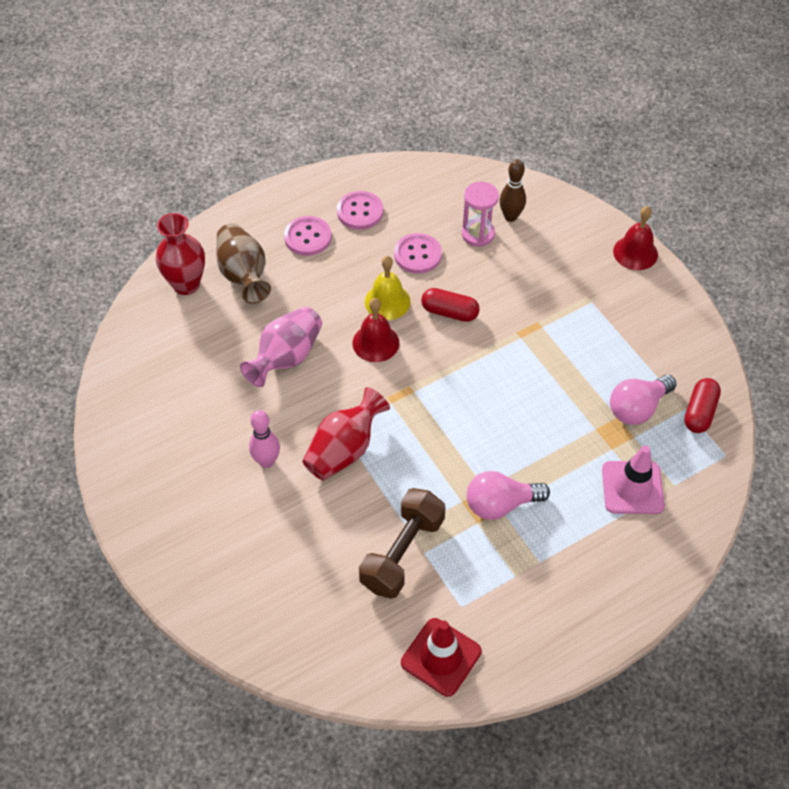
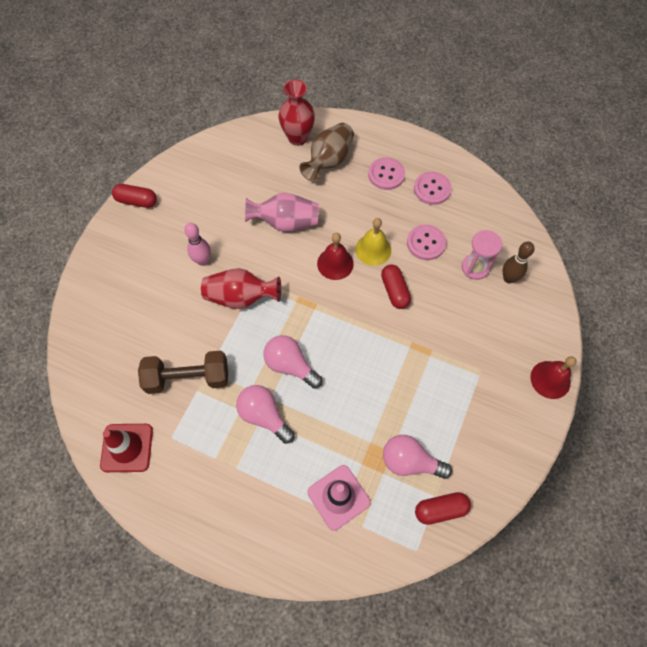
camera: 55 degrees right, 10 degrees up
(123, 486) = (137, 201): none -> red capsule
(461, 449) = (290, 365): none -> pink light bulb

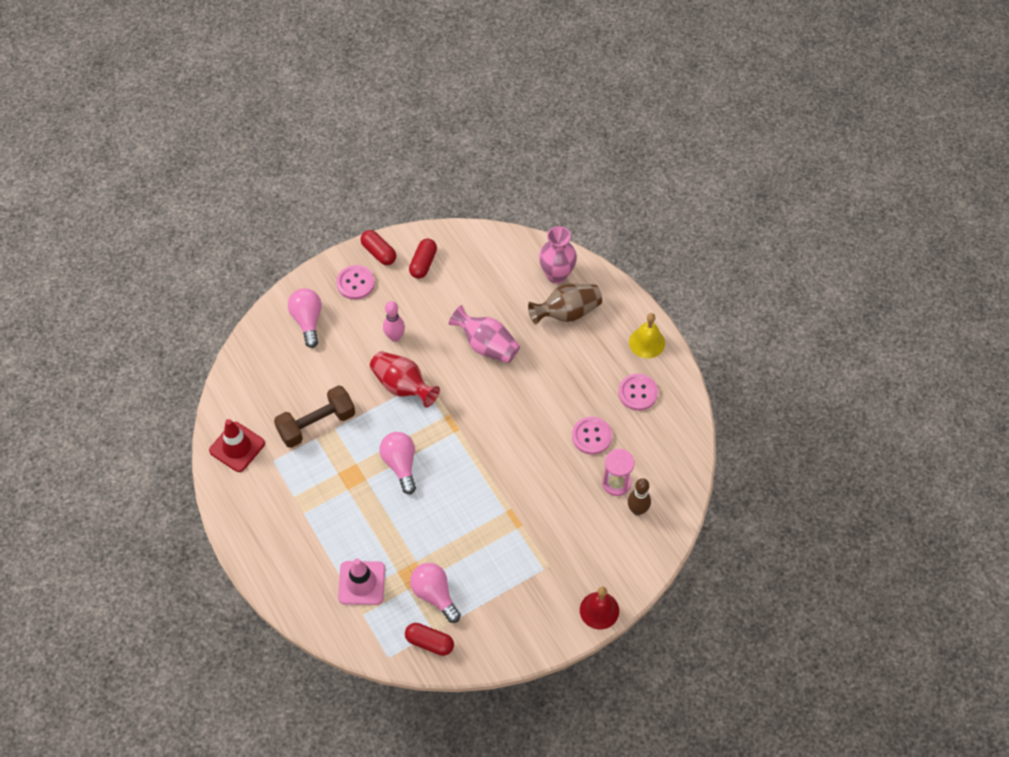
camera: 35 degrees right, 5 degrees down
(188, 378) = (316, 424): brown dumbbell -> brown dumbbell turned 60 degrees counterclockwise
(264, 416) = (352, 489): pink light bulb -> pink light bulb (307, 320)
(297, 138) = (556, 275): red vase -> pink vase
(335, 263) = (500, 406): red bell -> none
(373, 249) = (541, 414): yellow bell -> yellow bell (647, 342)
(386, 174) = (608, 355): pink button -> pink button (355, 283)
(394, 291) = (531, 459): red capsule -> red capsule (423, 263)

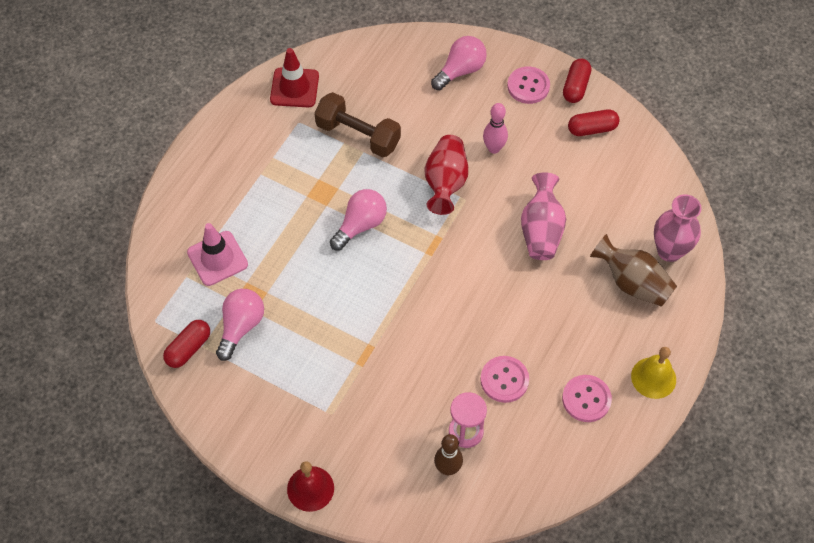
camera: 60 degrees right, 0 degrees up
(429, 642) = (188, 348): red capsule -> red capsule turned 45 degrees clockwise

